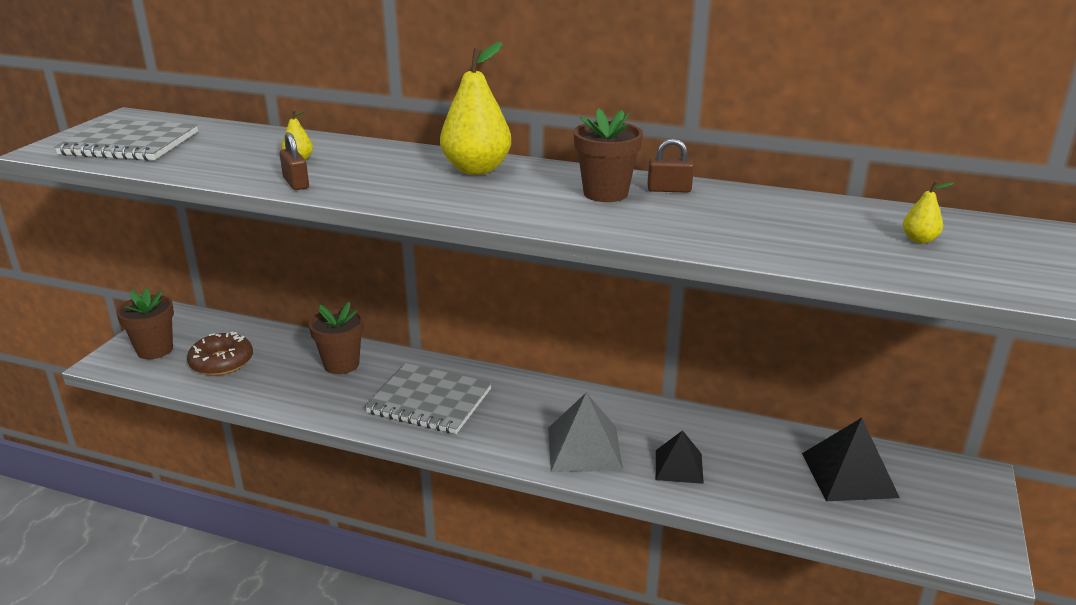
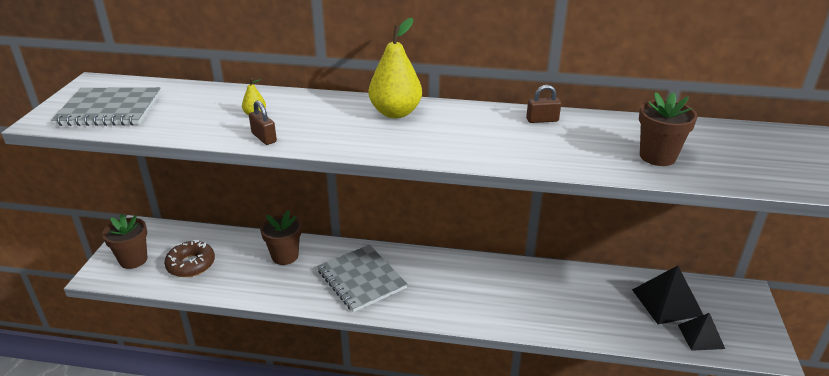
camera: 10 degrees left, 5 degrees up
(429, 401) = (361, 279): grey notebook -> grey notebook turned 45 degrees clockwise
(584, 448) = (484, 304): grey pyramid -> none
(605, 193) = (499, 127): brown flower pot -> brown flower pot (657, 156)
(678, 466) = (553, 310): black pyramid -> black pyramid (701, 336)
(919, 240) = (727, 150): yellow pear -> none

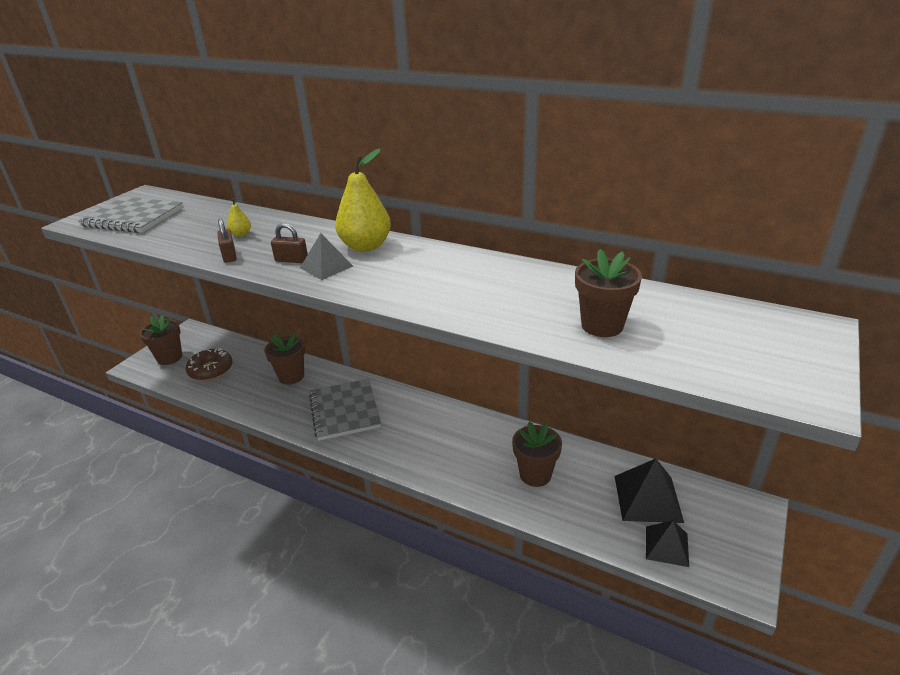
camera: 20 degrees right, 0 degrees up
(375, 136) = (326, 267): none -> grey pyramid
(542, 120) = (506, 270): brown padlock -> brown padlock (291, 260)
(568, 302) = (535, 474): none -> brown flower pot

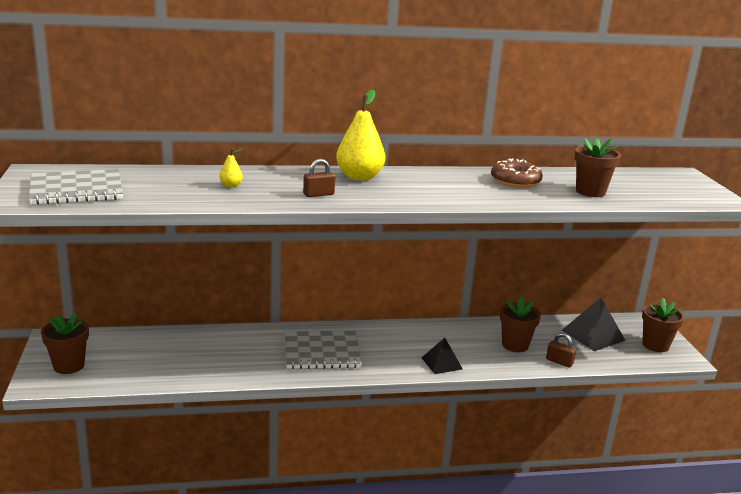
camera: 40 degrees left, 10 degrees down
(211, 370) = (137, 362): brown donut -> brown donut (515, 181)
(229, 256) = (256, 200): brown padlock -> brown padlock (559, 362)
(291, 376) = (233, 343): brown flower pot -> brown flower pot (655, 345)
(326, 267) = (357, 193): grey pyramid -> none
(344, 411) = (322, 352): grey notebook -> grey notebook turned 45 degrees counterclockwise
(666, 546) = (630, 354): black pyramid -> black pyramid (441, 363)

